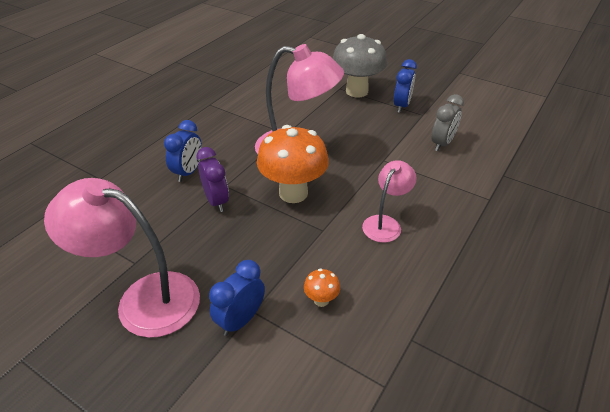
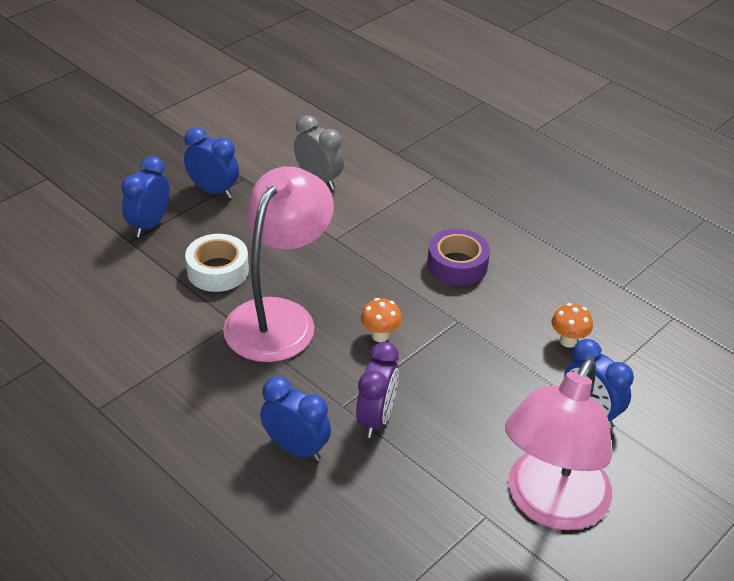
camera: 80 degrees left, 0 degrees up
(216, 201) = (376, 418): purple clock -> purple clock turned 120 degrees clockwise
(293, 193) = (380, 336): orange mushroom -> orange mushroom, size x0.42
(328, 120) = (218, 270): none -> white tape
(357, 91) = (149, 225): grey mushroom -> blue clock
(385, 223) = (457, 265): pink lamp -> purple tape

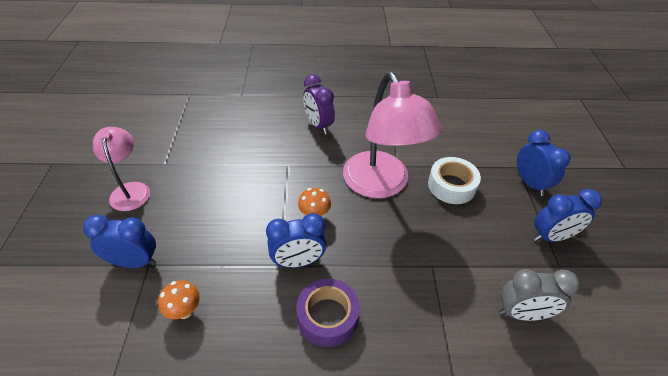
camera: 135 degrees right, 5 degrees up
(296, 448) = (286, 134): blue clock -> blue clock (298, 261)
(376, 418) = (264, 170): purple clock -> purple clock (318, 125)
(550, 505) = (130, 190): pink lamp -> pink lamp, size x0.56

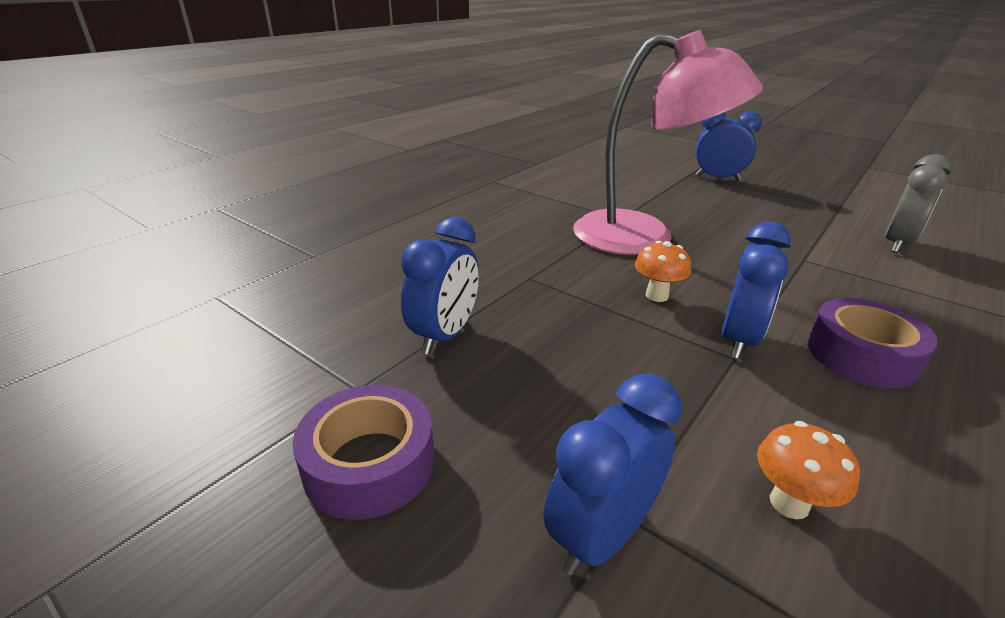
camera: 50 degrees left, 15 degrees down
(130, 190) = (369, 463): pink lamp -> purple tape
(318, 125) = (481, 231): purple clock -> none
(451, 186) = (685, 207): white tape -> none
(551, 237) = (798, 197): blue clock -> blue clock (445, 335)

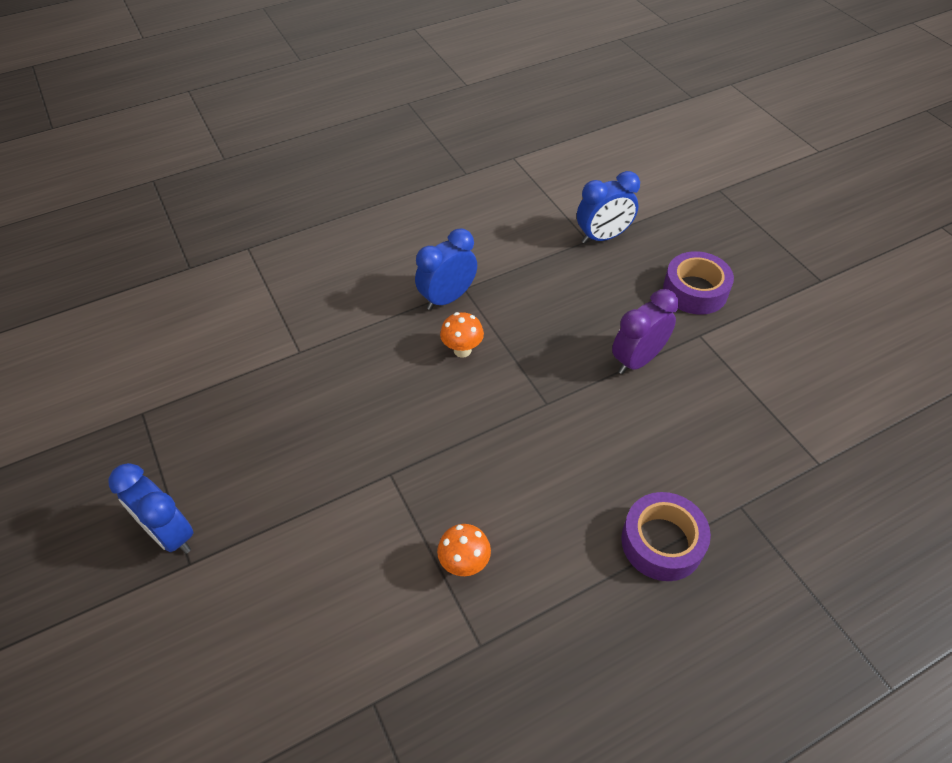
camera: 155 degrees left, 20 degrees up
(445, 335) = (637, 360): blue clock -> purple clock
(644, 237) = (400, 429): pink lamp -> none
(789, 503) = (518, 225): orange mushroom -> orange mushroom (464, 564)
(861, 355) = (389, 267): purple tape -> purple tape (662, 542)
(897, 244) = (192, 343): grey clock -> none

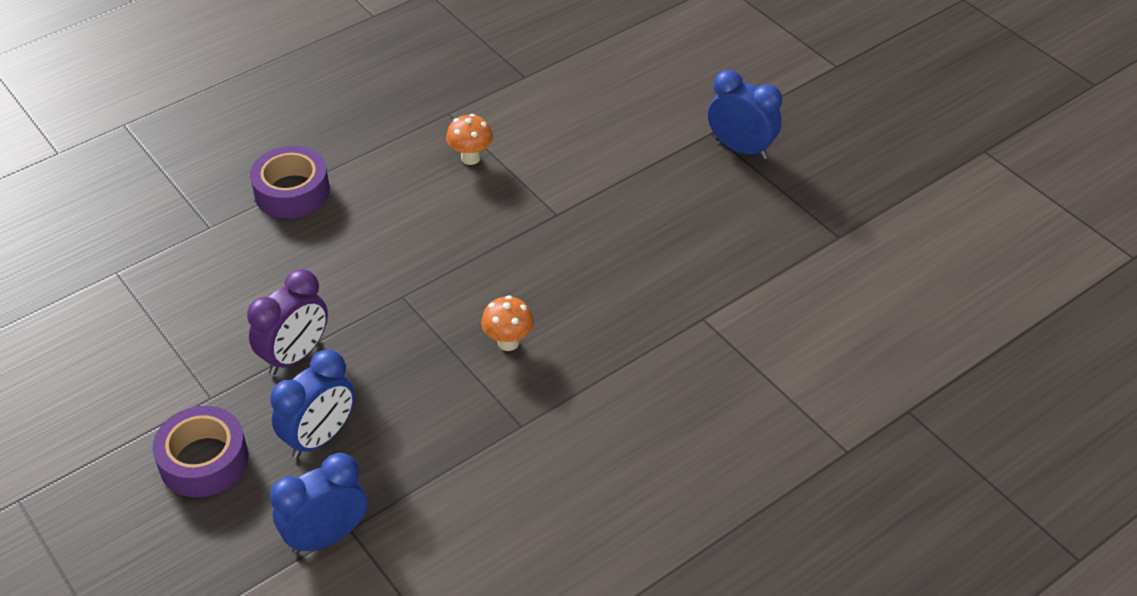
camera: 170 degrees right, 5 degrees down
(447, 298) = (541, 408): blue clock -> blue clock (320, 437)

